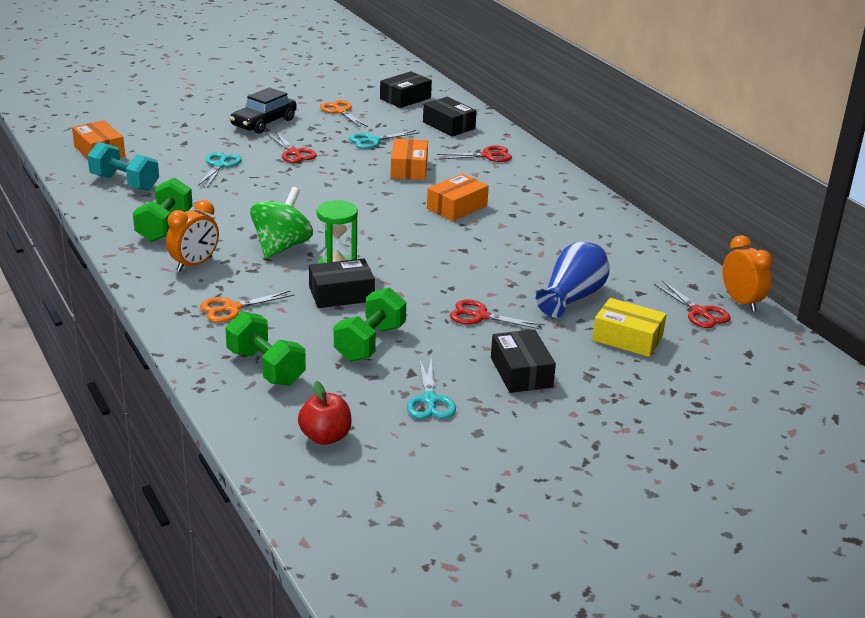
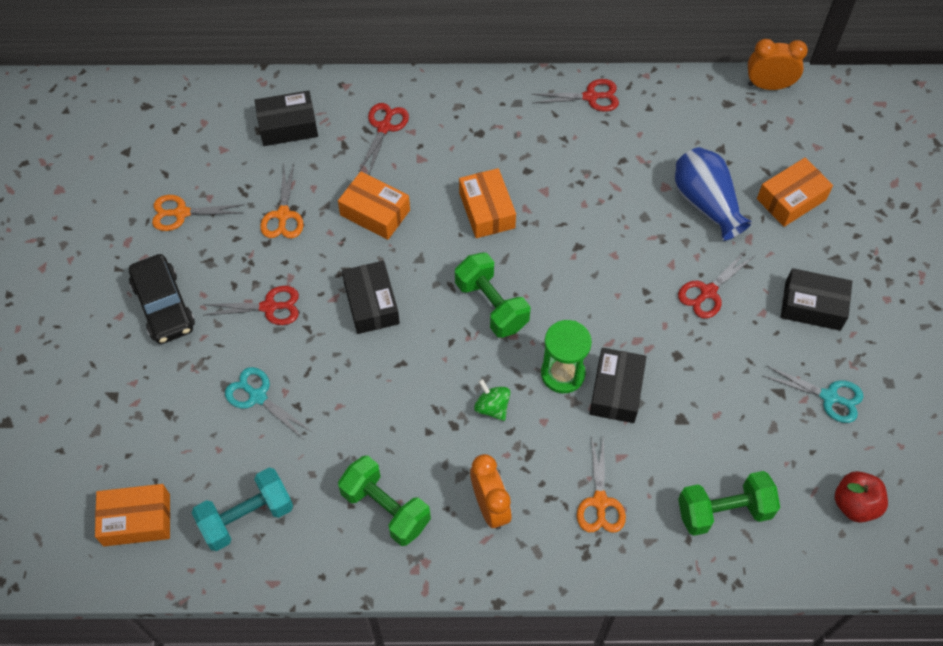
camera: 60 degrees left, 30 degrees up
(281, 247) = (492, 407): green spinning top -> green spinning top, size x0.53
(370, 343) = (716, 404): green dumbbell -> green dumbbell (491, 305)
(373, 140) = (283, 215): turquoise scissors -> orange scissors
(405, 98) = (186, 133): black box -> black box (371, 304)
(627, 338) = (791, 199): yellow box -> orange box
(699, 312) = (772, 124): red scissors -> red scissors (590, 97)

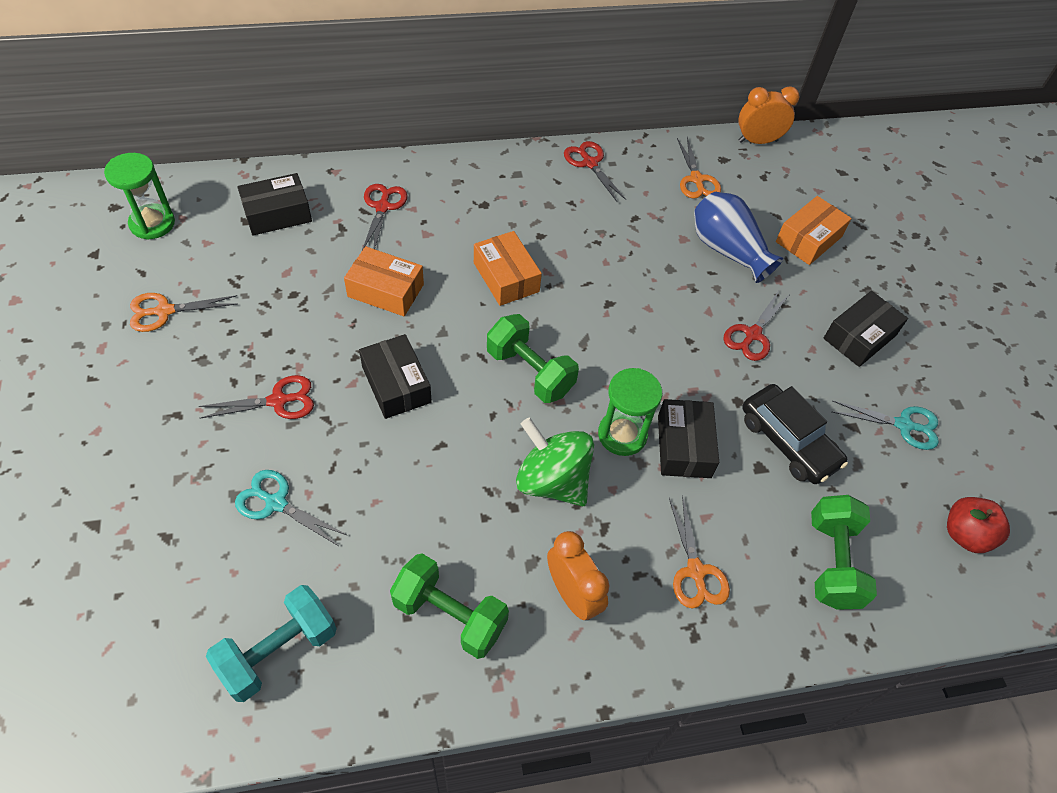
camera: 15 degrees left, 5 degrees down
(137, 520) = (134, 676): orange box -> none
(164, 306) = (151, 413): black car -> black car (788, 441)
(177, 126) = (152, 223): none -> green hourglass
(283, 215) = (283, 302): orange scissors -> orange scissors (696, 179)
(492, 407) = (552, 480): green spinning top -> green spinning top, size x1.90
(590, 97) = (589, 163): red scissors -> red scissors turned 105 degrees counterclockwise
(724, 511) = (832, 562): green dumbbell -> green dumbbell turned 60 degrees counterclockwise
(812, 306) = (859, 337): black box -> black box turned 45 degrees counterclockwise

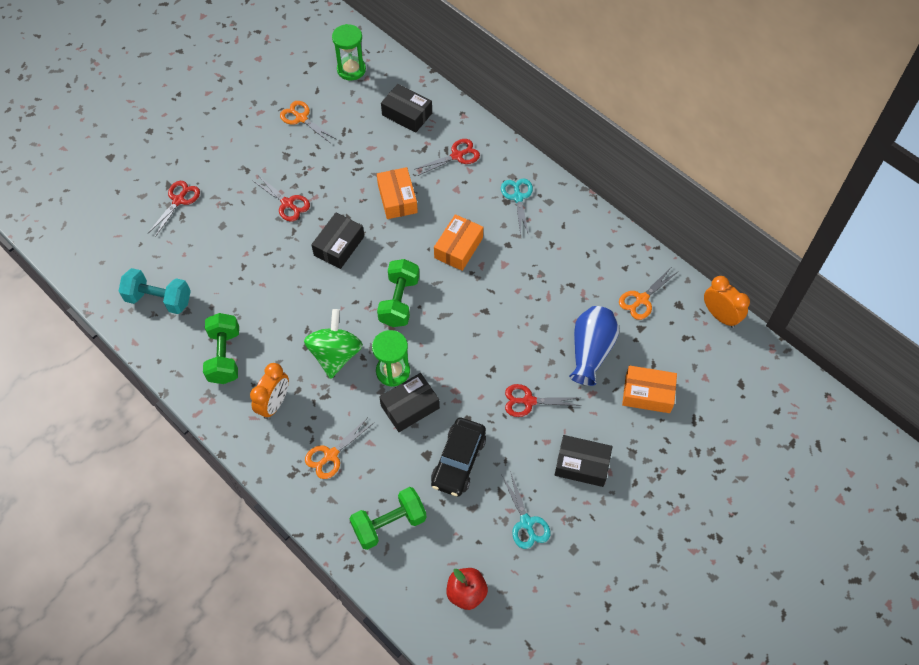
camera: 60 degrees right, 5 degrees up
(276, 503) = (230, 244): turquoise scissors -> turquoise scissors (518, 197)
(589, 163) = (597, 233): red scissors -> red scissors (179, 200)

